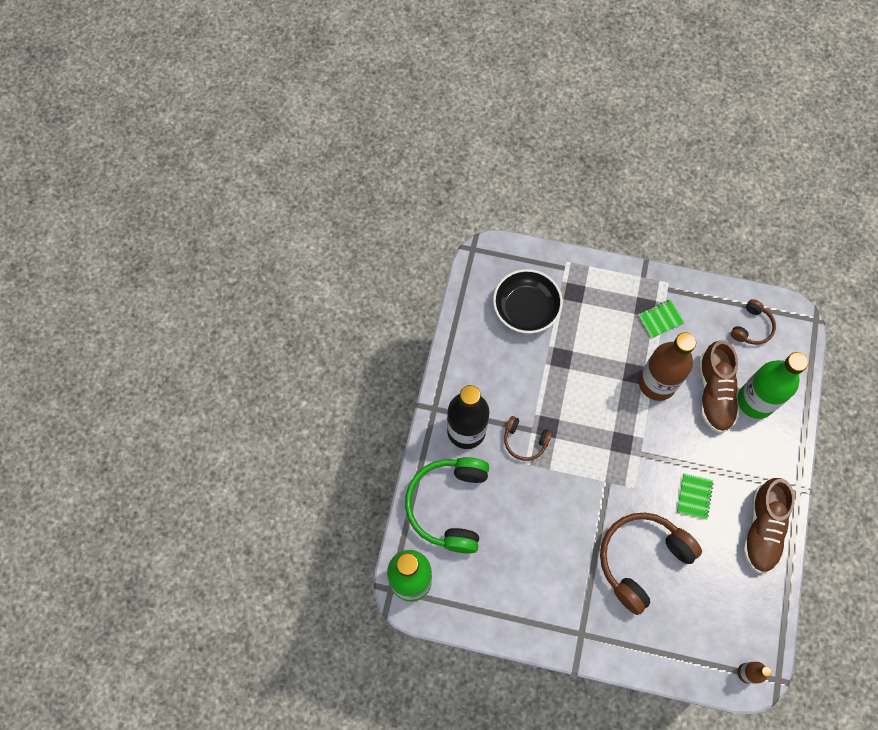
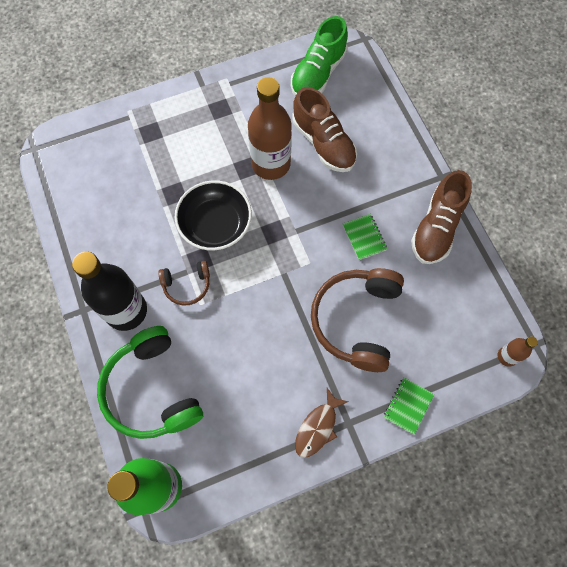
camera: 35 degrees left, 0 degrees up
(526, 309) = (115, 171): black bowl -> black bowl (215, 224)
(555, 620) = (318, 427): none -> brown fish
(660, 319) = (239, 111): green notebook -> green notebook (408, 406)
(751, 327) = (318, 73): brown headphones -> green shoe
(755, 401) = (360, 129): green bottle -> none
(762, 529) = (436, 228): brown shoe -> brown shoe turned 45 degrees clockwise

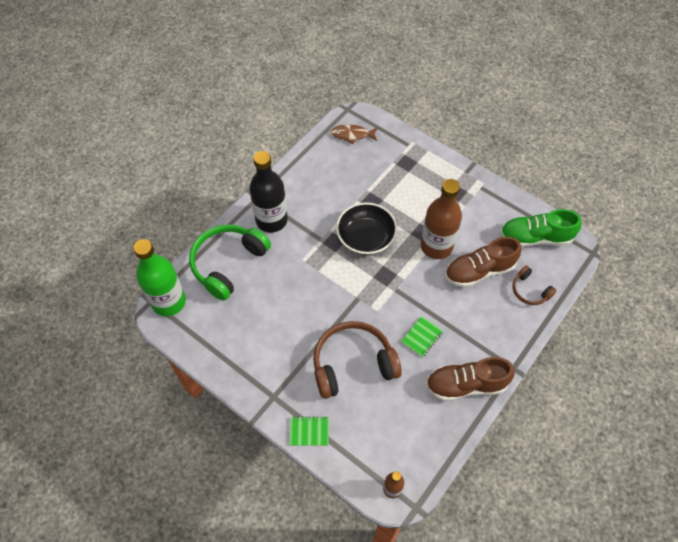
camera: 60 degrees right, 10 degrees down
(187, 285) = (311, 244): brown headphones -> brown headphones (530, 290)
(318, 427) = (259, 377): brown fish -> brown fish (352, 135)
(323, 143) = (479, 271): brown shoe -> brown shoe turned 45 degrees clockwise

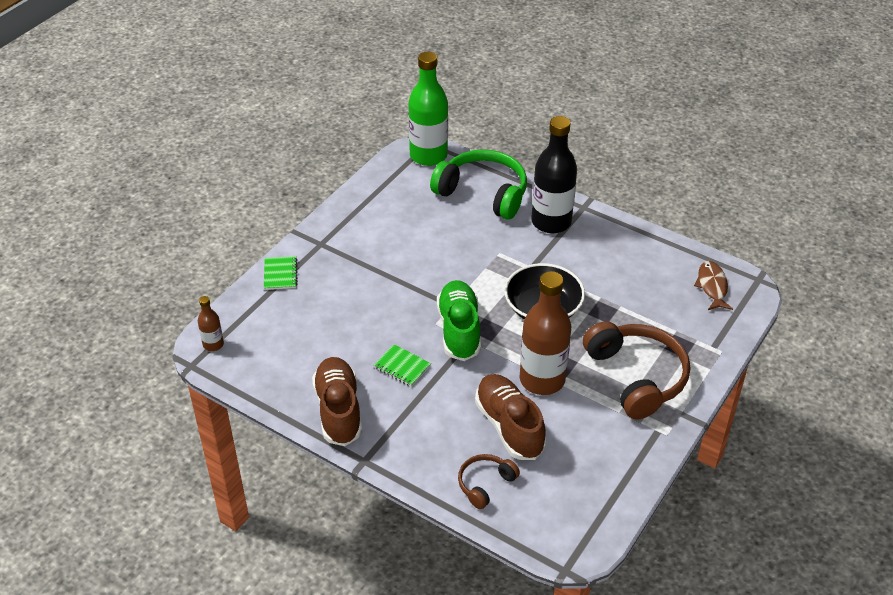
camera: 85 degrees right, 15 degrees down
(353, 364) = (362, 305): brown headphones -> brown headphones (636, 377)
(535, 238) = (578, 495): green shoe -> green shoe (459, 330)

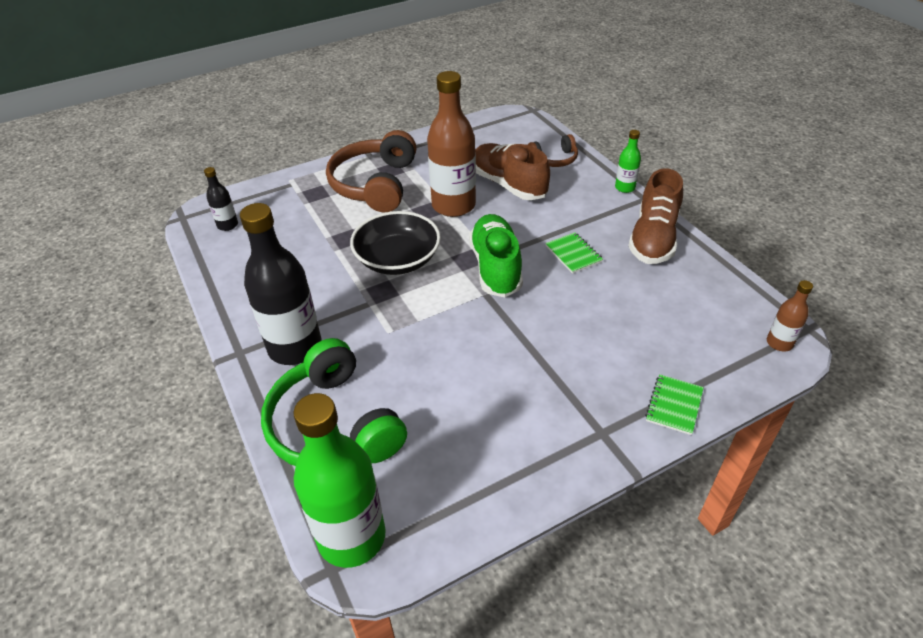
camera: 150 degrees left, 0 degrees up
(390, 468) = (625, 188): none -> green bottle
(459, 330) = (495, 267): green shoe -> green shoe turned 150 degrees clockwise
(509, 426) = (508, 185): brown shoe -> brown shoe turned 135 degrees clockwise
(712, 286) = (227, 225): brown fish -> black bottle

